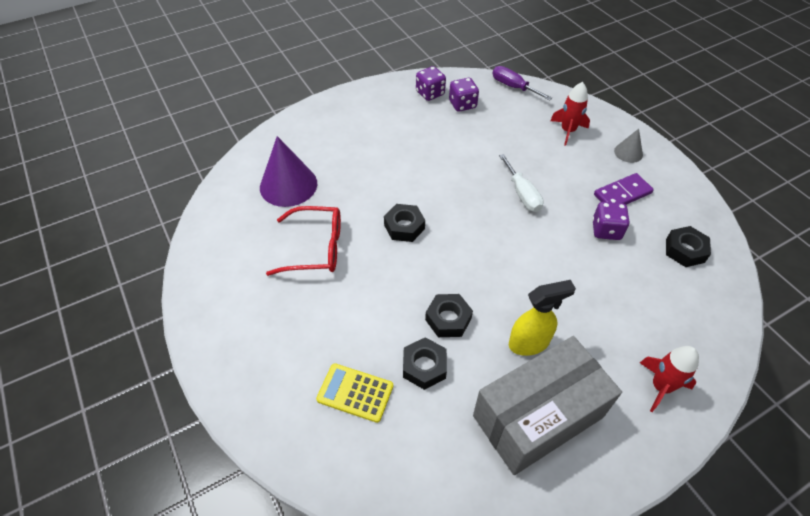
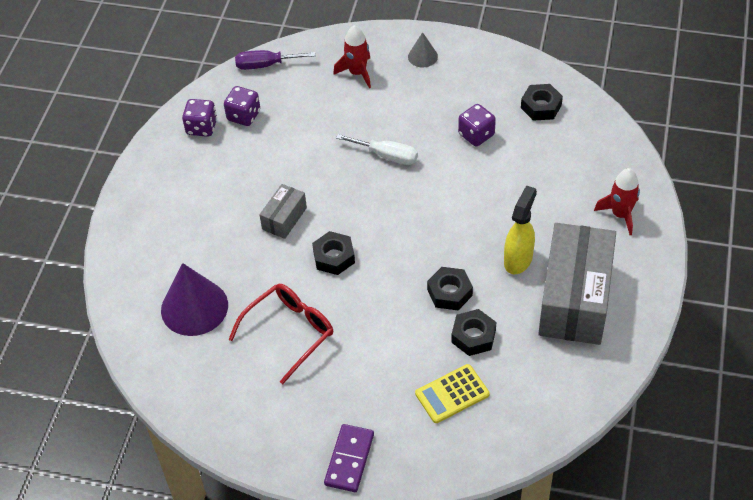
camera: 45 degrees left, 0 degrees up
(406, 179) = (284, 218): none -> grey box
(622, 194) = (456, 96): purple domino -> purple domino (349, 459)

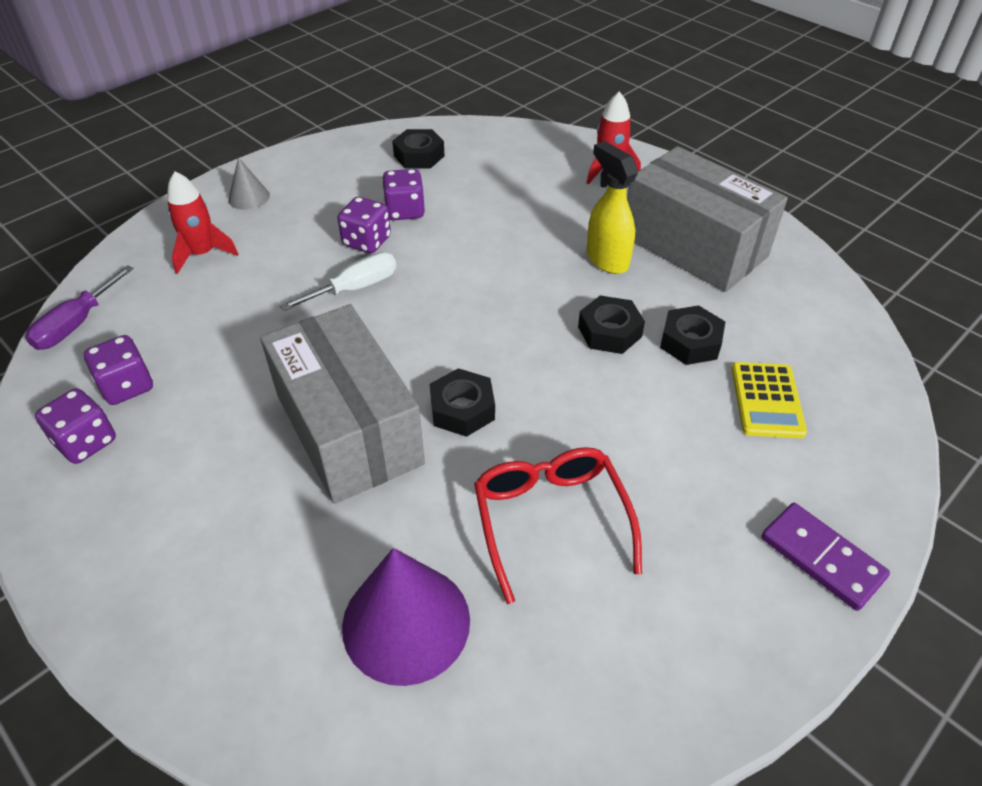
camera: 60 degrees left, 5 degrees down
(284, 218) = (348, 429): grey box -> grey box, size x2.15
(431, 135) = (367, 241): none -> purple dice

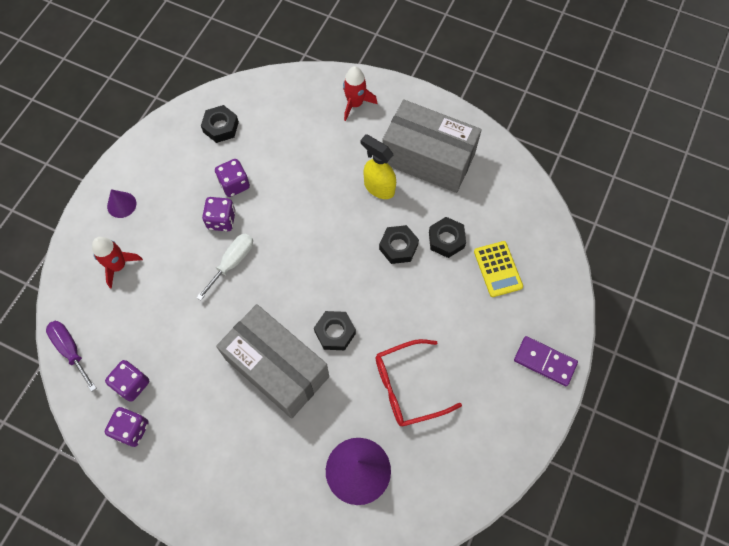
camera: 20 degrees left, 20 degrees up
(76, 324) = (70, 350): purple screwdriver -> purple screwdriver turned 135 degrees clockwise
(249, 197) = (121, 204): grey cone -> purple cone
(550, 519) = (407, 387): red glasses -> red glasses turned 75 degrees counterclockwise

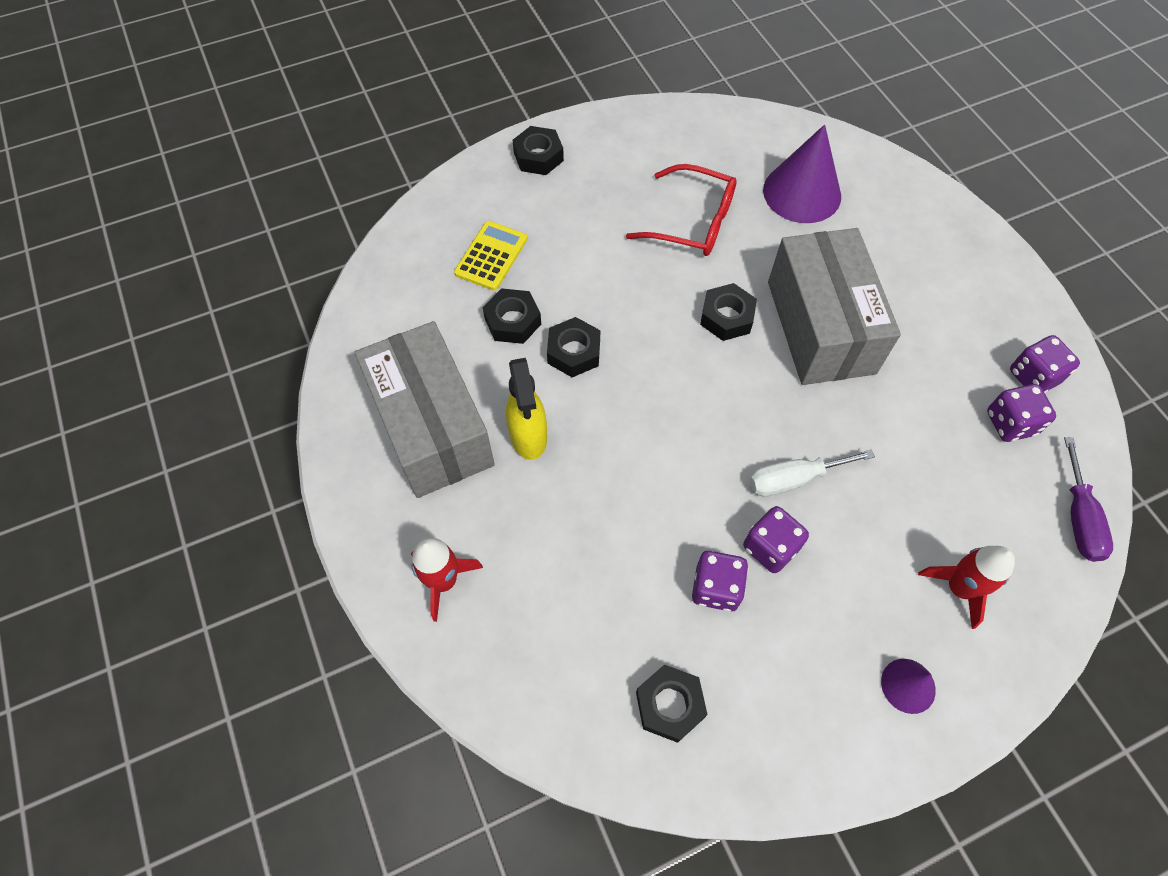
camera: 140 degrees left, 5 degrees down
(545, 361) = (538, 156): purple domino -> black nut

